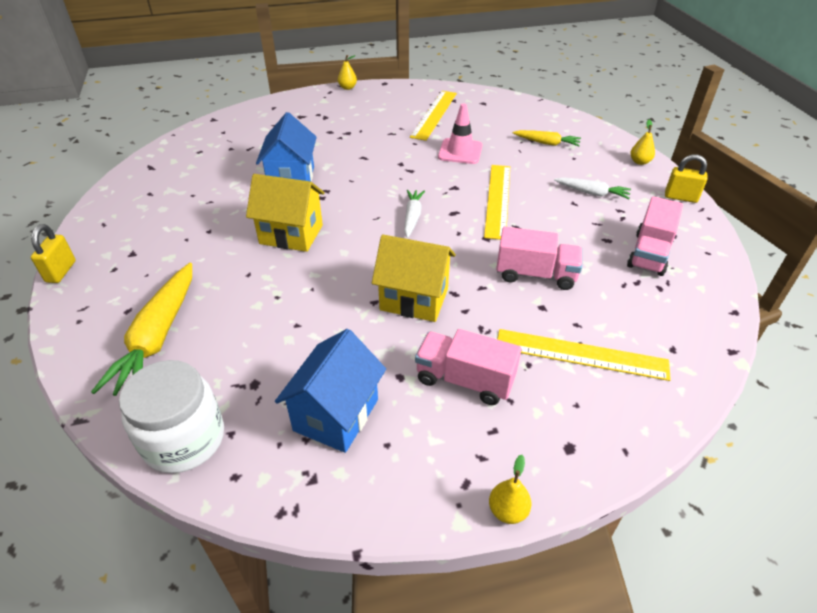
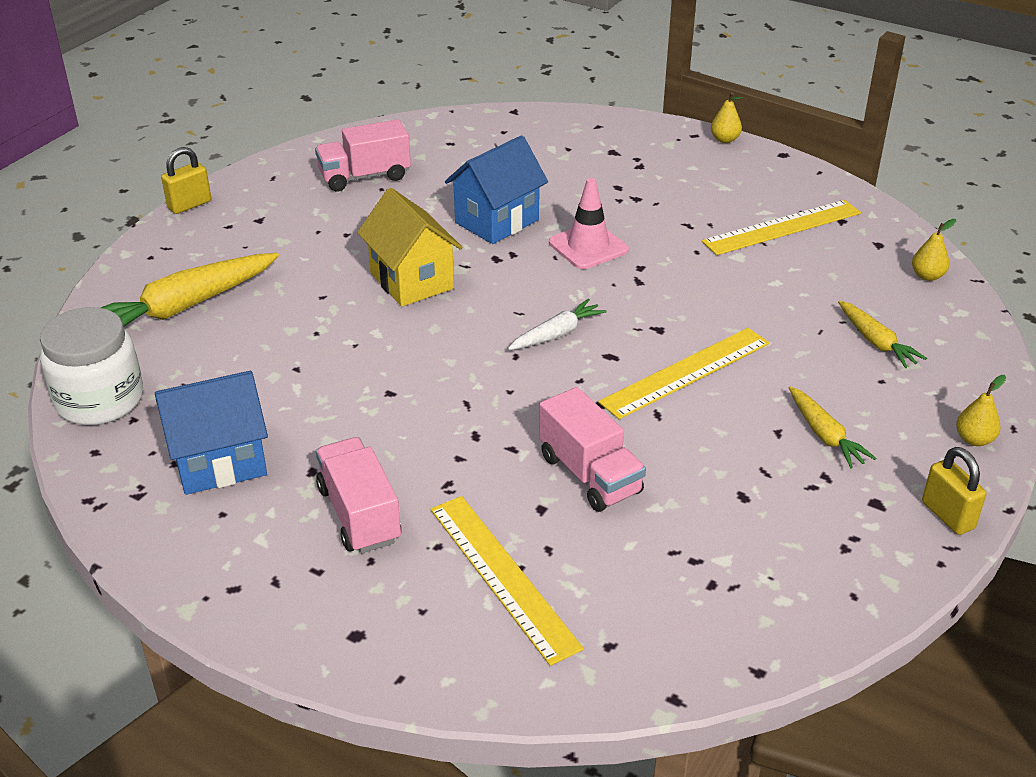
camera: 45 degrees right, 5 degrees down
(414, 299) = (428, 415): yellow house -> none
(460, 151) = (737, 291): pink traffic cone -> pink traffic cone (588, 246)
(507, 510) = (232, 632): yellow pear -> yellow pear (927, 276)
(592, 193) = (825, 435): white carrot -> yellow carrot
(649, 253) = (769, 544): pink truck -> pink truck (365, 176)

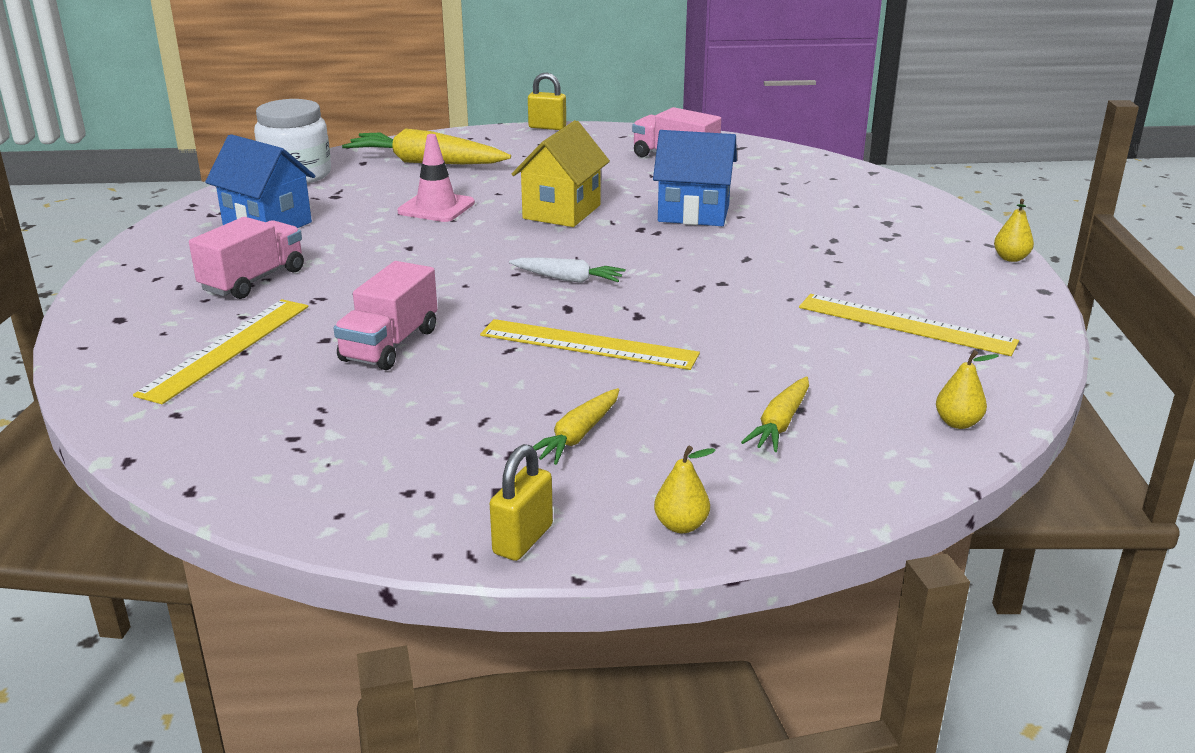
camera: 55 degrees right, 10 degrees down
(588, 246) = (717, 254): pink traffic cone -> pink traffic cone (436, 207)

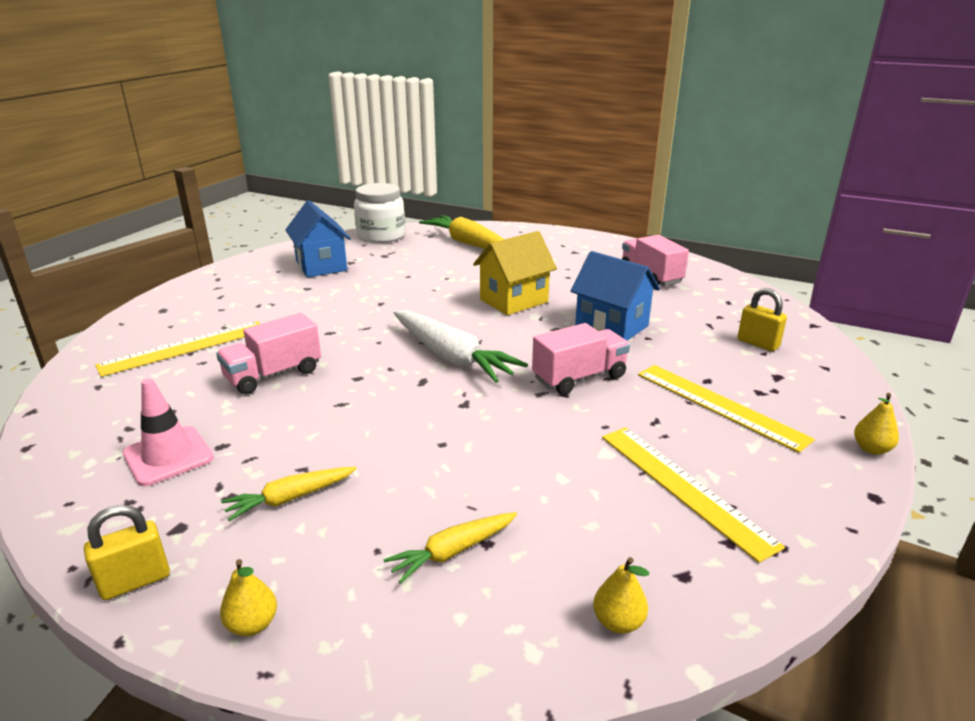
camera: 30 degrees right, 0 degrees up
(253, 280) = (262, 303): pink truck -> pink truck (579, 377)
(436, 207) = (434, 278): pink traffic cone -> pink traffic cone (168, 456)
(547, 127) = (582, 233): yellow padlock -> yellow padlock (758, 343)
(568, 279) = (451, 357): white carrot -> white carrot, size x1.83
(588, 344) = (398, 418): yellow ruler -> yellow ruler (719, 405)

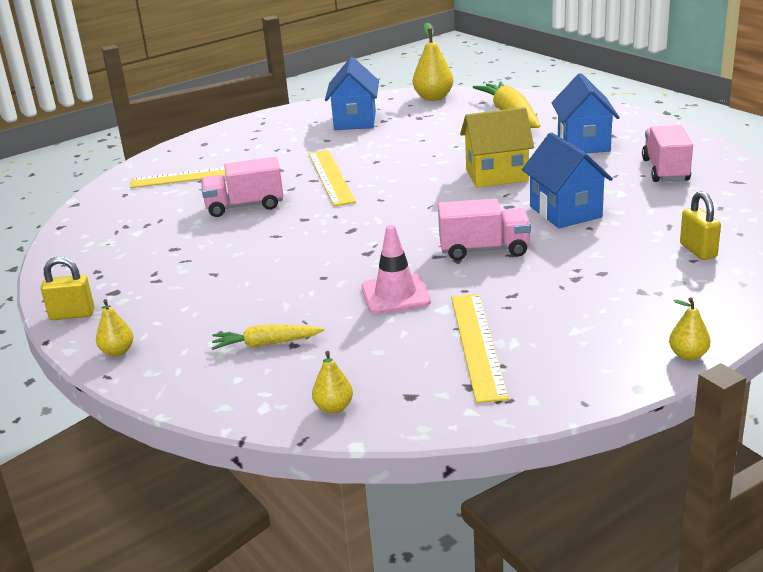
camera: 30 degrees right, 0 degrees up
(168, 456) = (137, 248): pink traffic cone -> pink traffic cone (395, 294)
(290, 498) = (191, 290): yellow carrot -> none
(381, 236) = (433, 98): white jar -> yellow pear
(451, 357) = (392, 215): white carrot -> none
(559, 262) = (583, 144): none -> blue house
(719, 405) = (586, 294): yellow ruler -> yellow ruler (331, 177)

